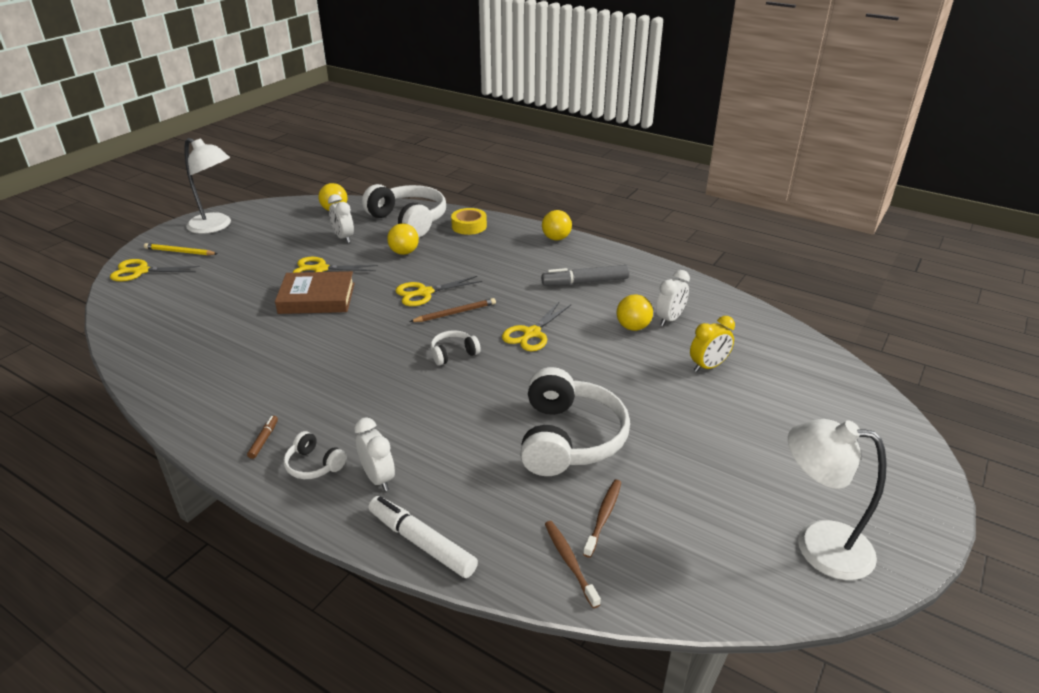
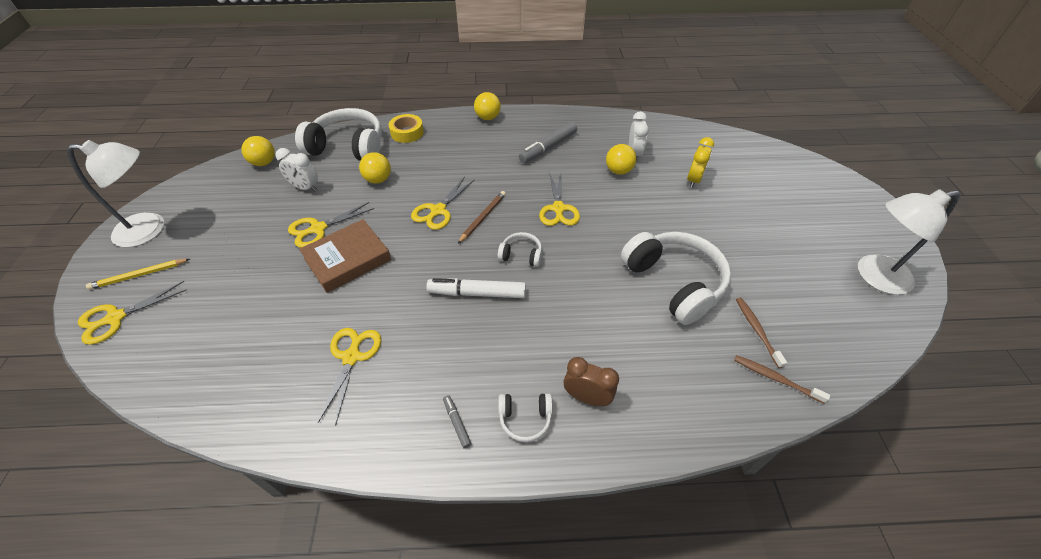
camera: 35 degrees left, 15 degrees up
(246, 362) = (352, 357): none -> yellow scissors
(264, 440) = (457, 423): brown marker -> grey marker
(378, 478) = (587, 397): white clock -> brown clock
(422, 542) = (676, 430): white marker -> white marker (477, 293)
(453, 353) = (521, 255): white headphones -> white headphones turned 75 degrees clockwise

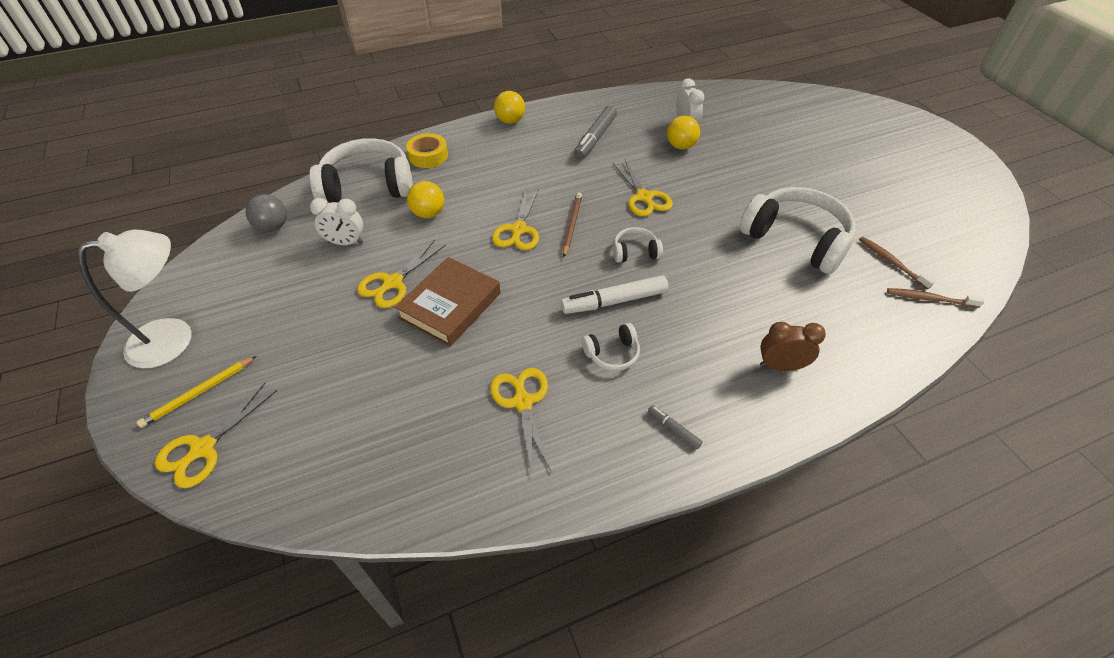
camera: 20 degrees left, 0 degrees up
(264, 163) = (273, 227): yellow ball -> grey ball
(525, 418) = (736, 403): white headphones -> white headphones (612, 354)
(693, 180) = (757, 139): yellow clock -> none
(874, 277) = (958, 189): white lamp -> none

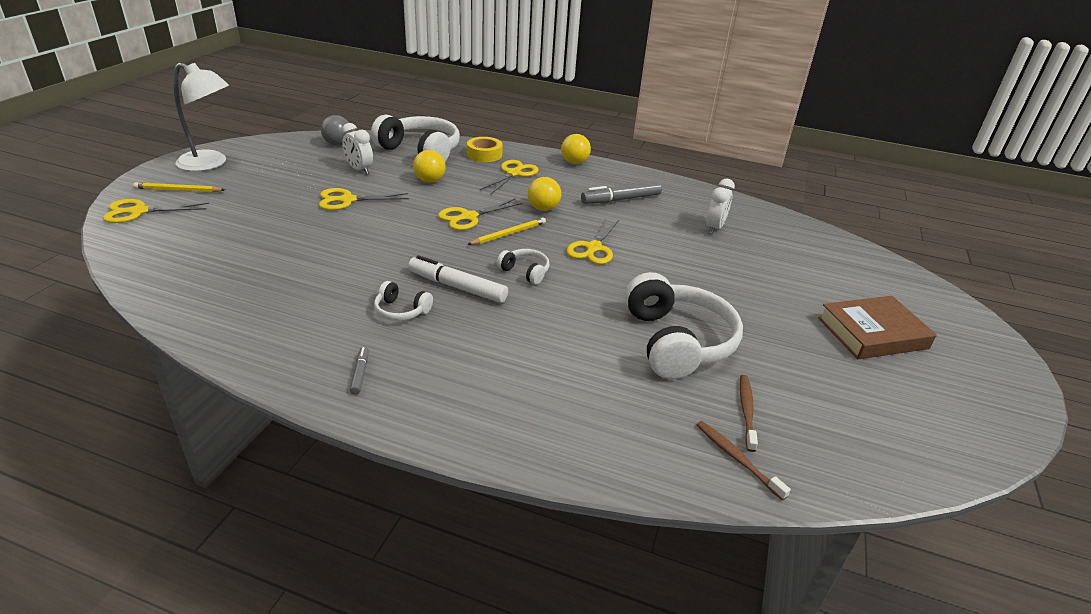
camera: 40 degrees right, 15 degrees down
(450, 305) = (356, 228): brown book -> brown book (872, 333)
(523, 402) = (304, 296): yellow scissors -> yellow scissors (513, 173)
(571, 225) = (508, 234): brown pencil -> yellow pencil
(680, 146) = (685, 236): yellow ball -> yellow ball (543, 209)
(780, 366) = (504, 399): brown clock -> none

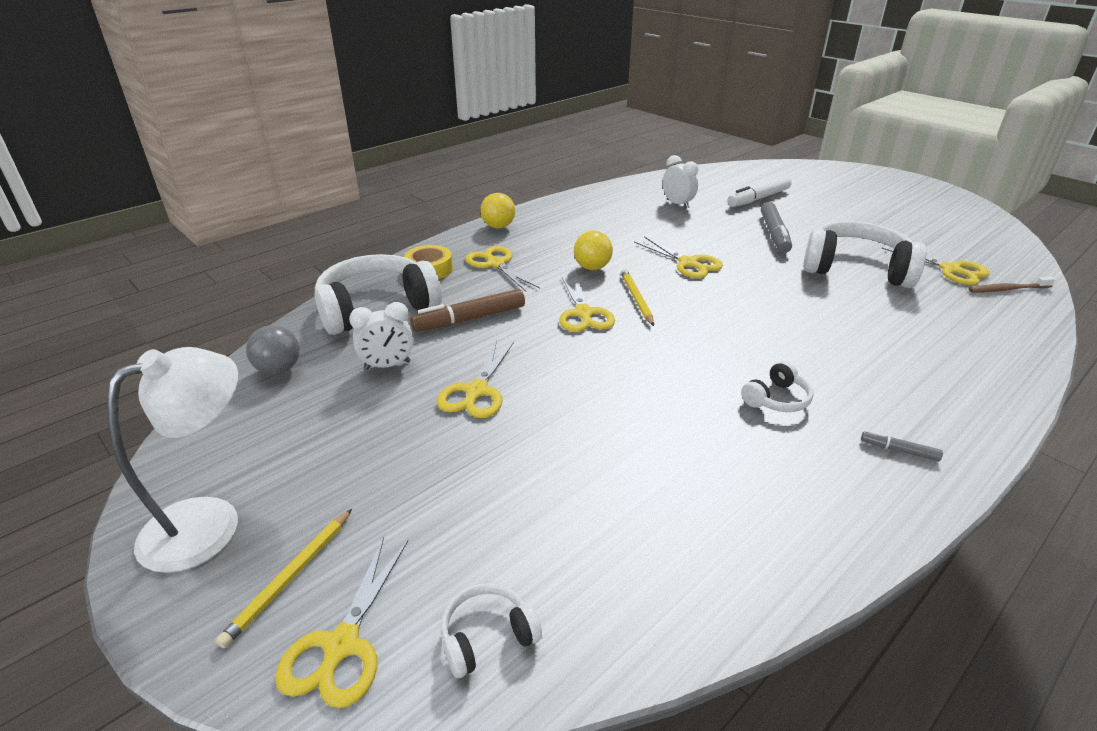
camera: 60 degrees left, 0 degrees up
(430, 181) = (469, 319): yellow ball -> brown marker
(457, 287) = (736, 353): white marker -> white marker (758, 198)
(525, 272) = (720, 308): white headphones -> white headphones (487, 637)
(621, 199) = (598, 226): grey marker -> grey marker (774, 234)
(746, 411) = (950, 270): brown toothbrush -> yellow scissors
(872, 333) = (853, 200): brown book -> none

